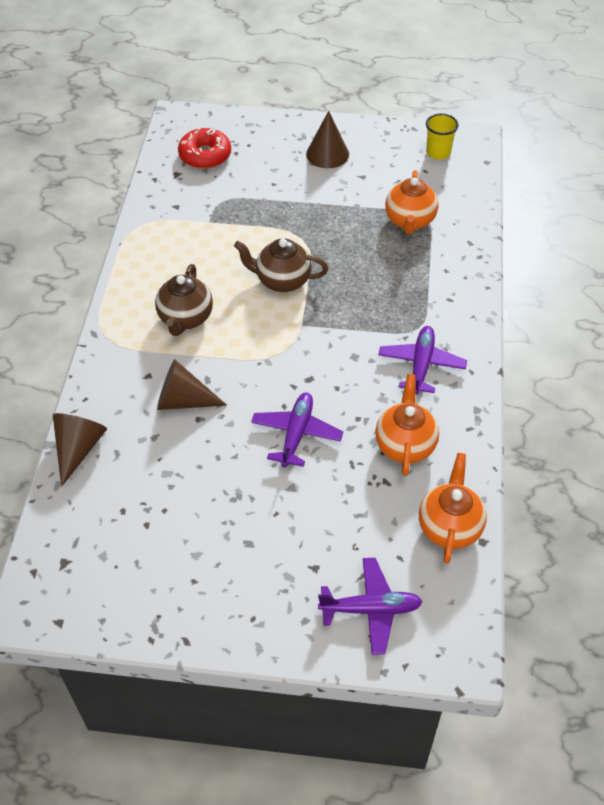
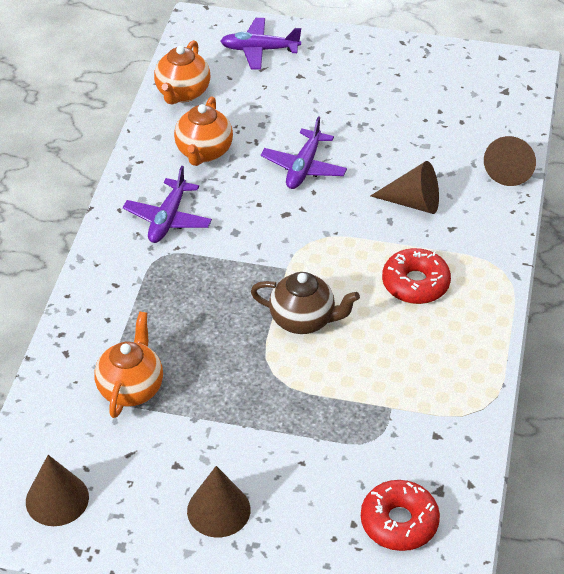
camera: 175 degrees left, 5 degrees down
(185, 319) = (415, 283): brown teapot -> red donut
(438, 152) = (57, 499): yellow cup -> brown cone

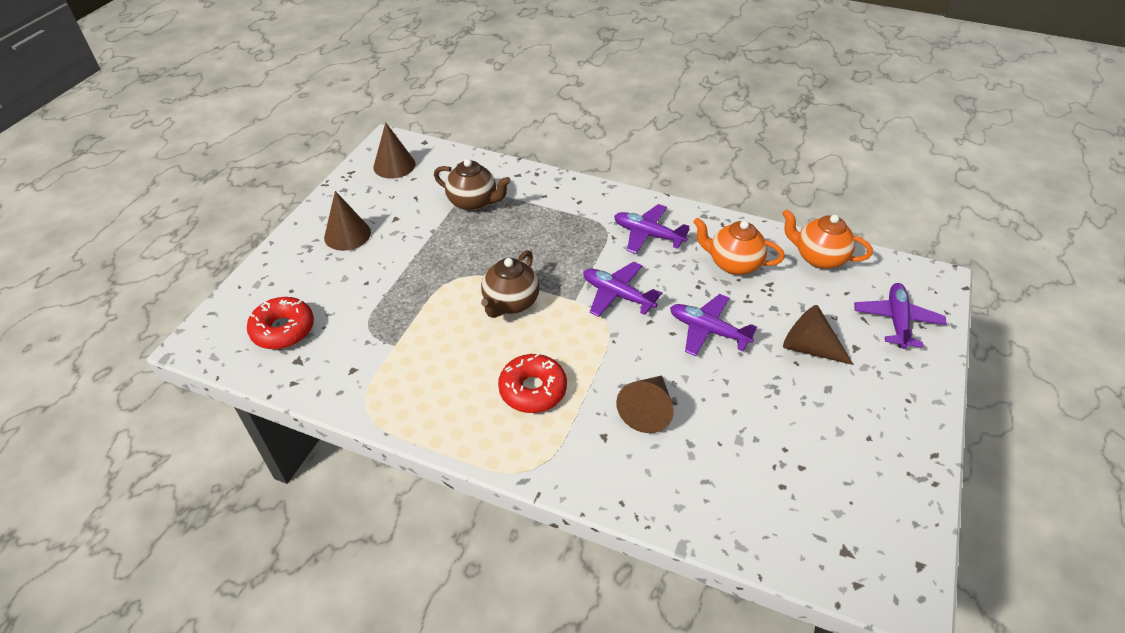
camera: 100 degrees right, 0 degrees up
(131, 388) = (473, 202): orange teapot -> brown teapot
(270, 235) = (617, 295): none -> purple plane
(510, 169) = (693, 518): brown cone -> brown cone (809, 348)

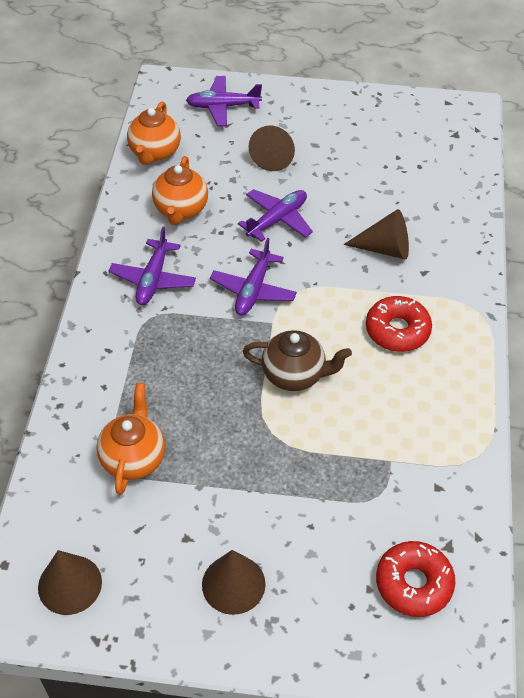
camera: 105 degrees left, 5 degrees up
(473, 202) = (133, 458): brown teapot -> orange teapot
(708, 330) = (277, 220): purple plane -> purple plane turned 150 degrees counterclockwise

